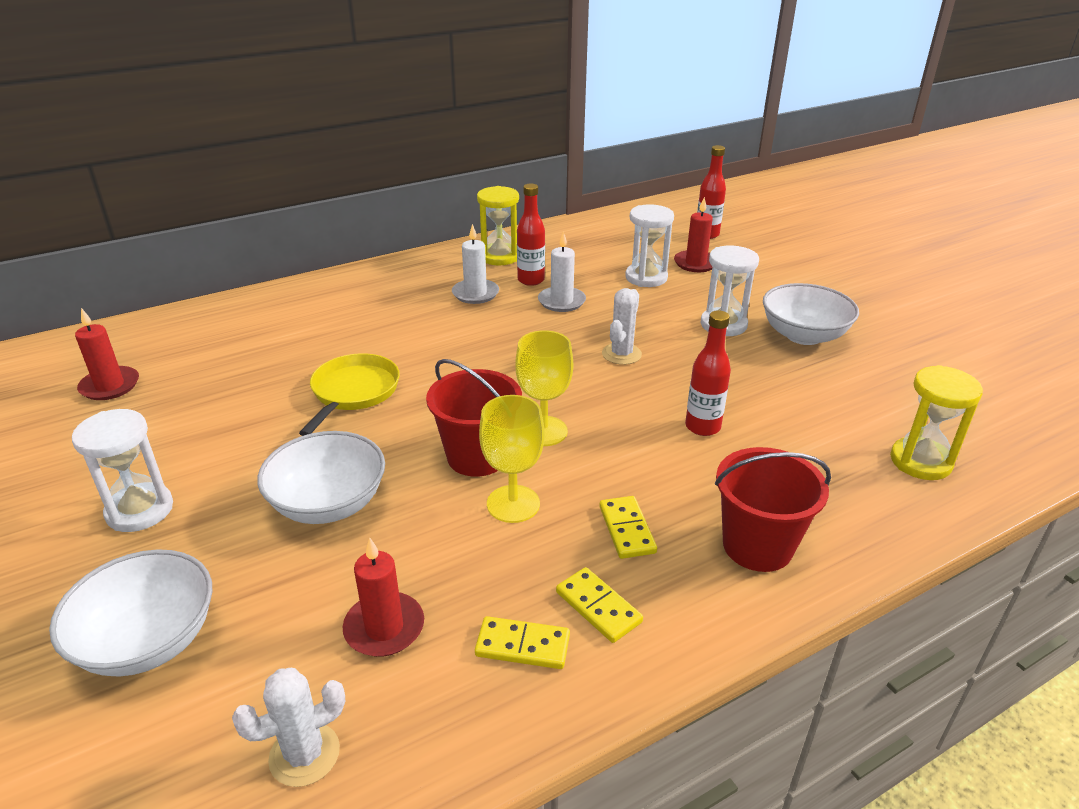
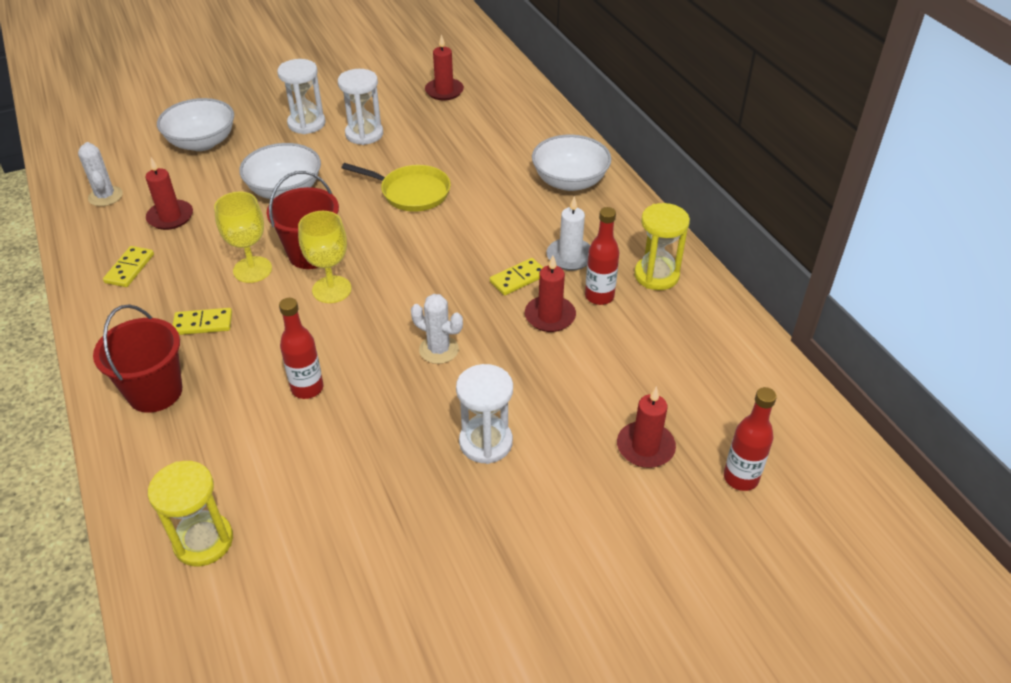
camera: 95 degrees right, 10 degrees up
(561, 301) = (550, 316): white candle -> red candle
(598, 607) = (141, 302): yellow domino -> yellow domino (518, 278)
(646, 277) = (605, 392): white hourglass -> white hourglass (364, 134)
(803, 335) = (452, 514): white bowl -> white bowl (570, 181)

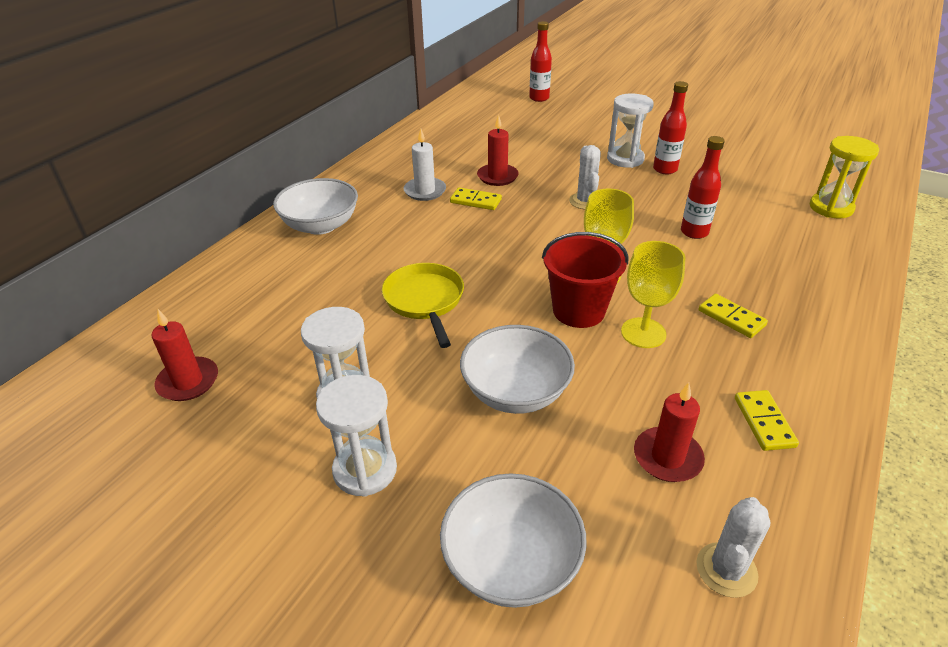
camera: 125 degrees left, 5 degrees down
(129, 268) = (764, 422): yellow domino -> yellow domino turned 75 degrees counterclockwise
(155, 392) = (812, 295): red bucket -> none
(599, 296) = (455, 168): red bottle -> red bottle (665, 169)
(645, 447) = (556, 121): red candle -> none
(656, 275) = (407, 157): yellow hourglass -> none

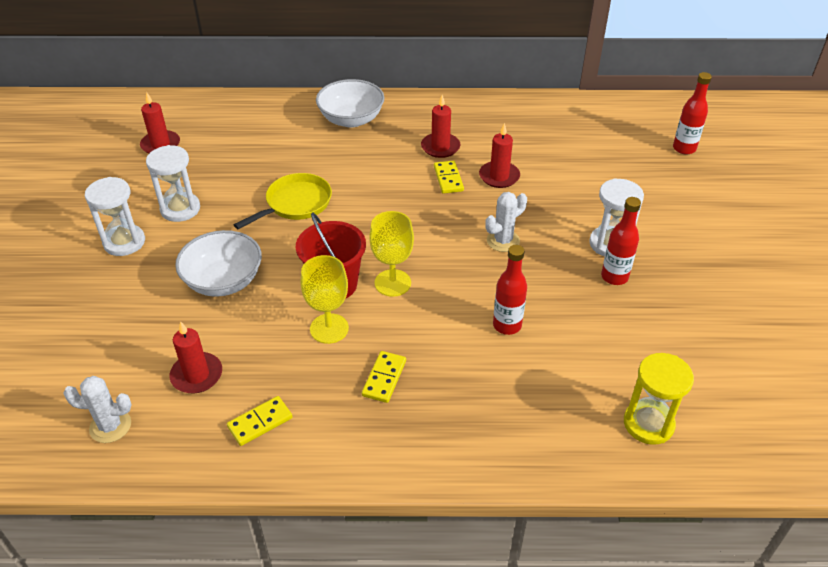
camera: 60 degrees right, 5 degrees up
(425, 191) = (440, 147): white candle -> red candle
(511, 562) = (81, 326): white bowl -> none

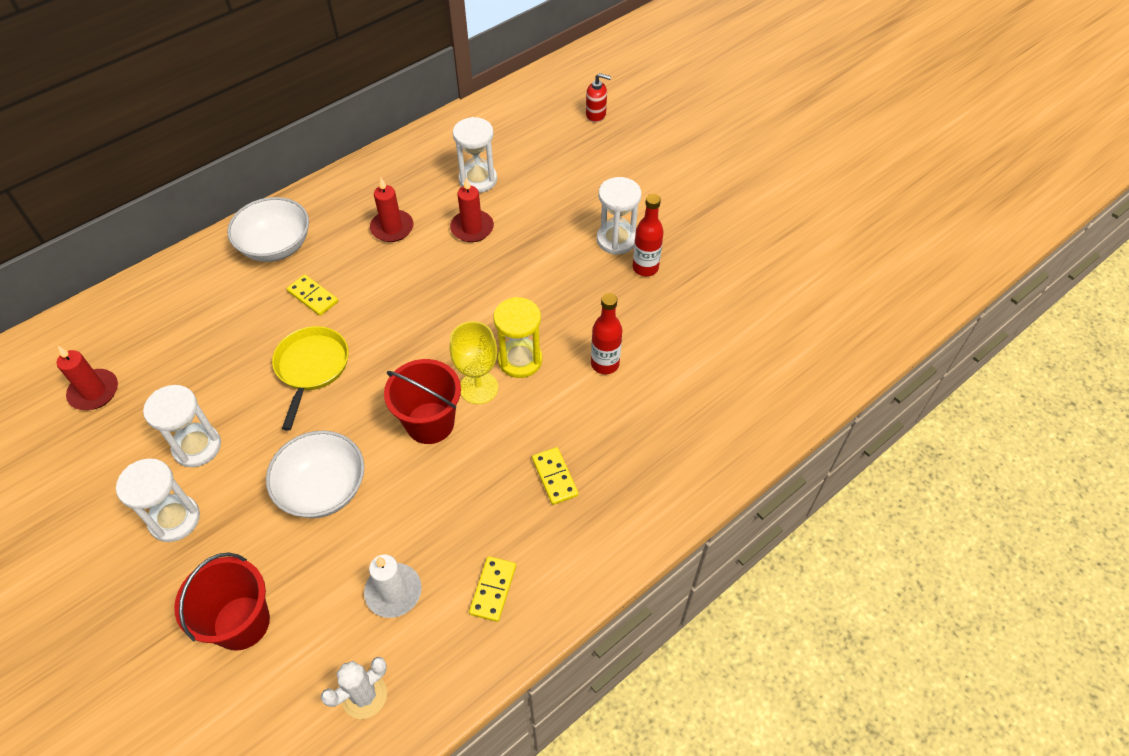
camera: 40 degrees left, 10 degrees up
(94, 327) = (241, 623): none -> red bucket
(197, 375) = (393, 592): red candle -> white candle
(329, 328) = (466, 466): yellow goblet -> none
(448, 179) = (430, 256): yellow domino -> yellow domino (313, 297)
(503, 241) = (532, 289): white cactus -> none
(537, 147) = (478, 179): none -> white hourglass
(648, 424) = (771, 375): yellow hourglass -> yellow hourglass (520, 360)
(684, 148) = (596, 115): red bottle -> red soap dispenser

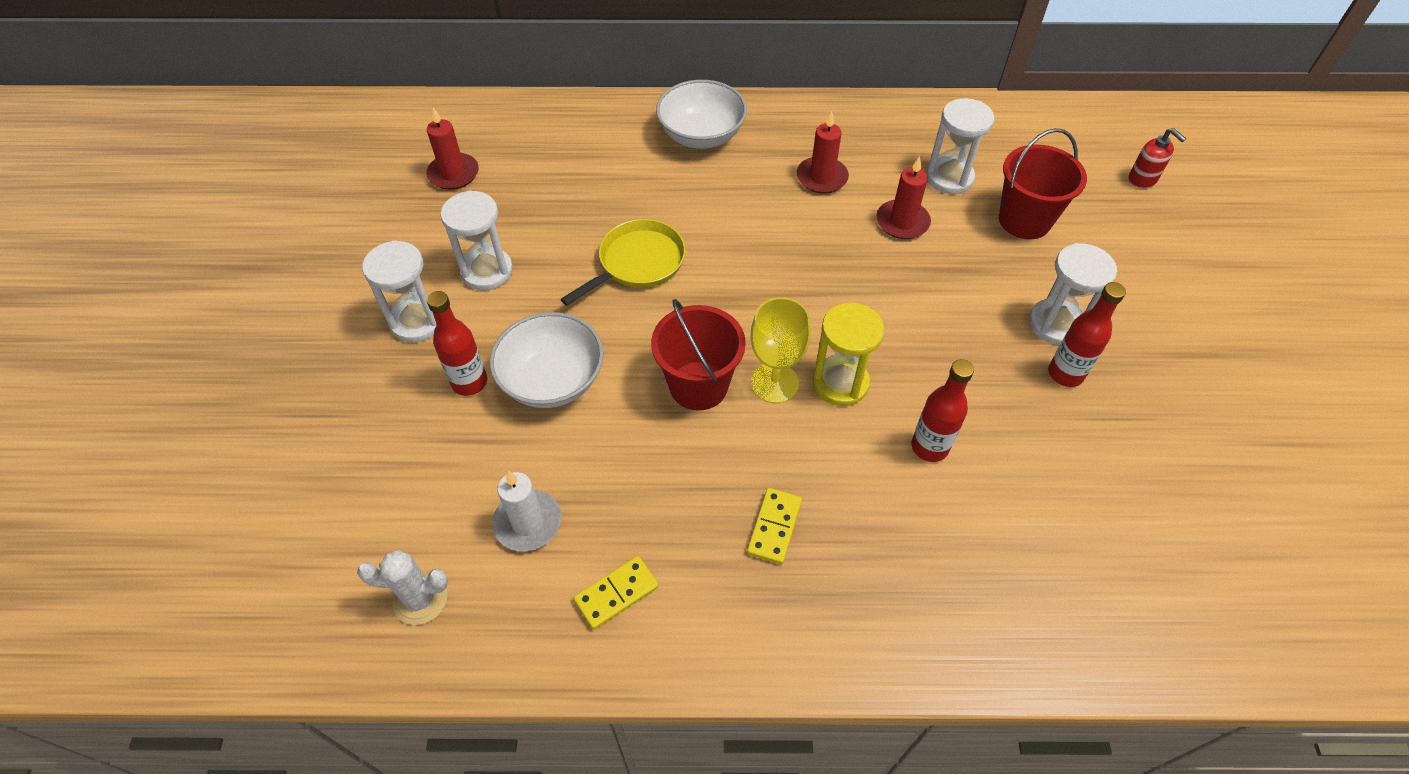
camera: 40 degrees right, 0 degrees up
(241, 623) = (387, 450): red bucket -> red bucket (1024, 220)
(261, 533) = (469, 382): none -> red bottle
(313, 297) = (694, 199): yellow domino -> none

